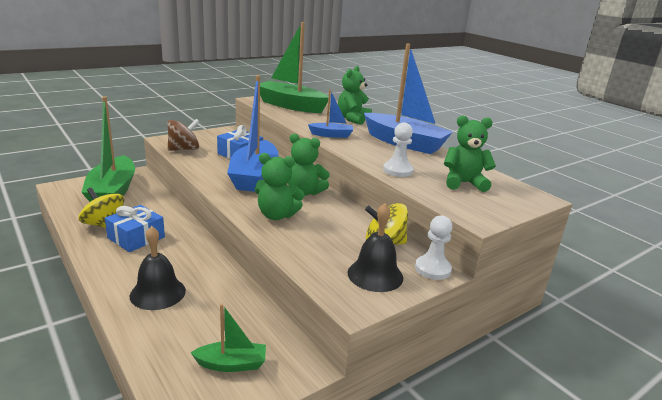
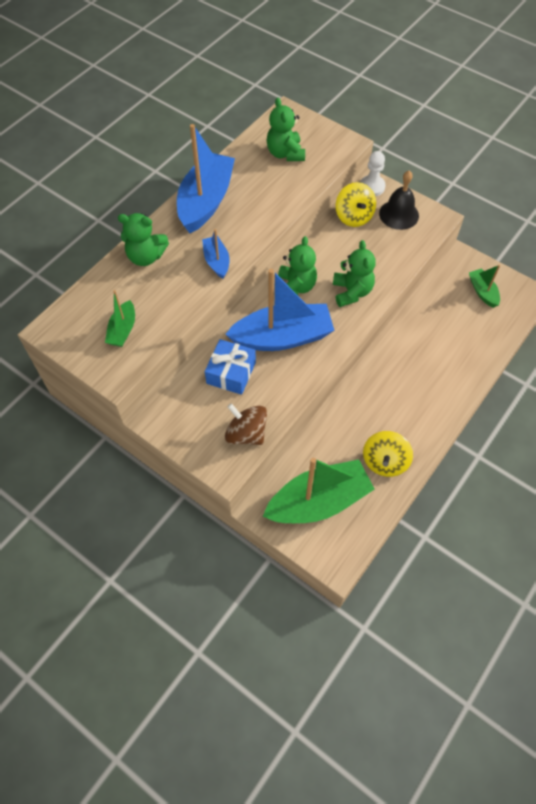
camera: 105 degrees left, 35 degrees up
(136, 237) = (389, 422): blue gift -> none
(158, 293) = (448, 363): black bell -> none
(290, 105) = (123, 330): green boat -> green boat, size x0.49
(397, 170) = (284, 196): white pawn -> none

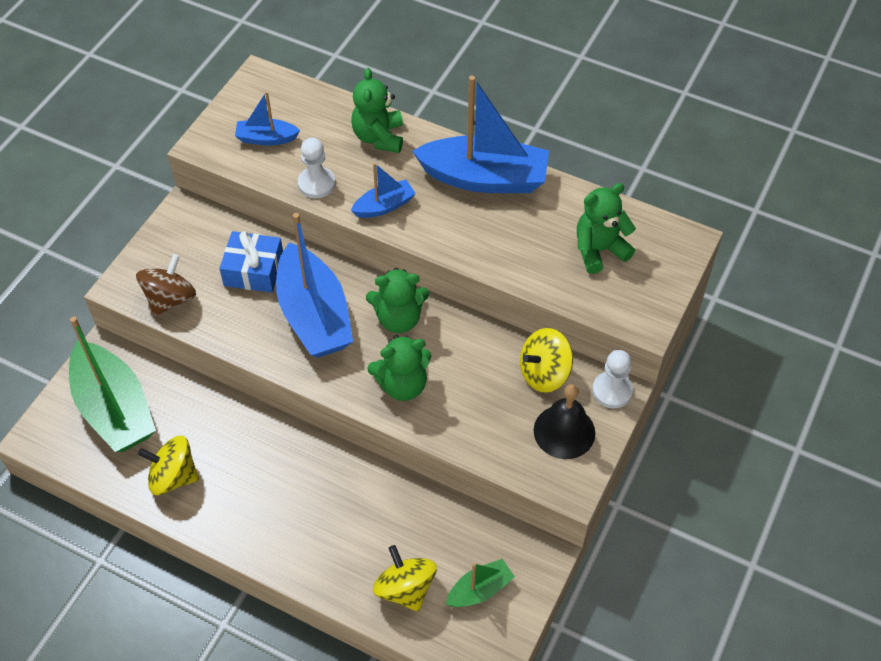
camera: 80 degrees right, 5 degrees down
(123, 330) = (266, 138): green boat -> blue boat
(182, 301) = (316, 184): none -> white pawn
(480, 330) = (405, 588): none -> yellow spinning top

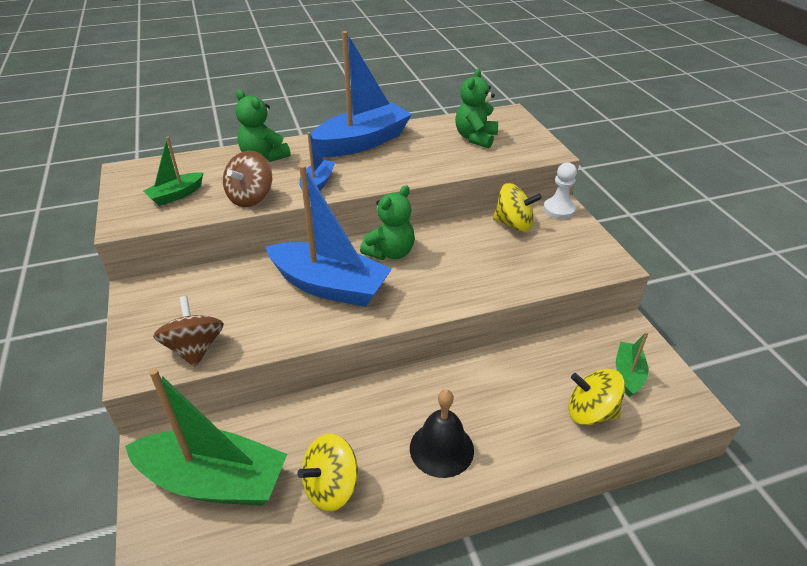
camera: 45 degrees left, 15 degrees down
(254, 270) = (247, 290): blue gift -> none
(266, 138) = (176, 195): blue boat -> green boat
(316, 184) = (251, 197): white pawn -> brown spinning top
(402, 385) = (444, 283): green teddy bear -> none
(544, 373) = (514, 224): yellow spinning top -> yellow spinning top turned 90 degrees counterclockwise
(564, 431) = (567, 242): black bell -> black bell (441, 449)

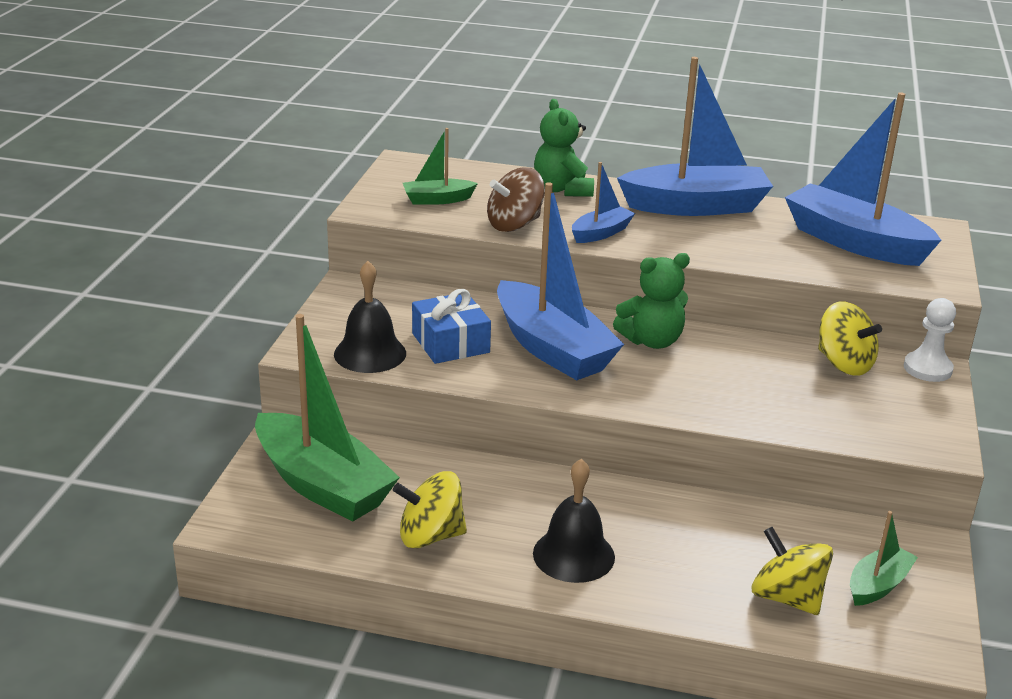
camera: 30 degrees right, 10 degrees down
(195, 348) = (370, 353): brown spinning top -> black bell
(253, 312) = (450, 343): none -> blue gift
(475, 138) = (854, 242): green teddy bear -> blue boat

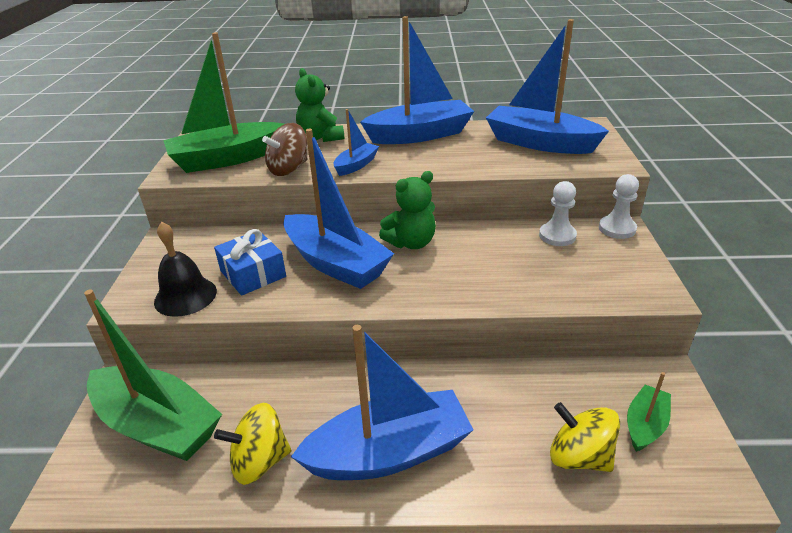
camera: 10 degrees left, 5 degrees up
(437, 200) = (226, 159): green boat -> green boat, size x2.04
(573, 555) = (389, 453): black bell -> blue boat
(844, 364) = (557, 236): yellow spinning top -> white pawn

